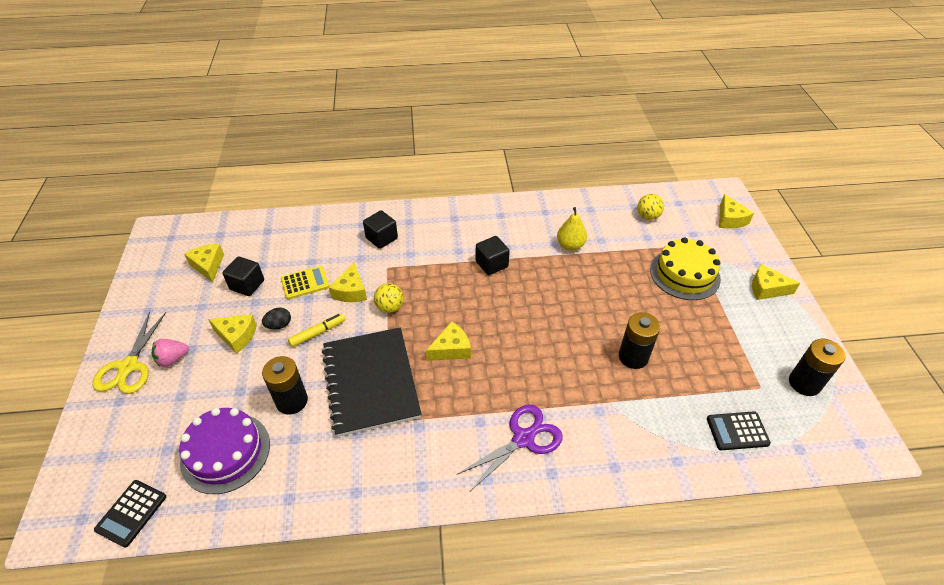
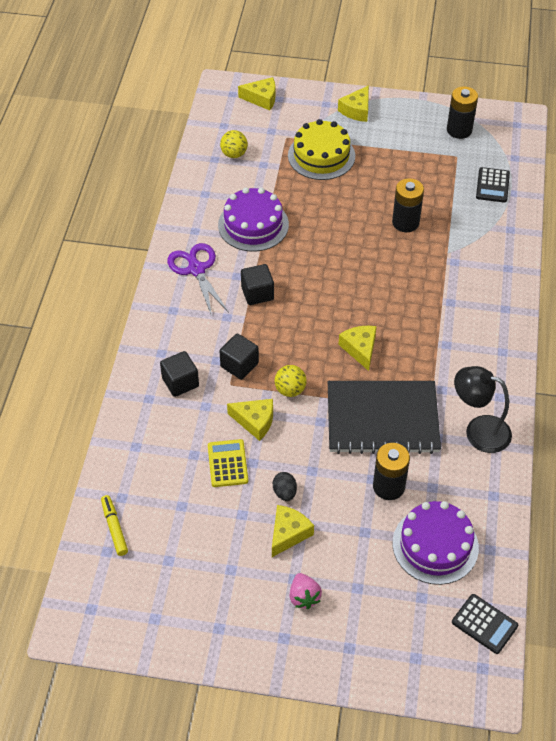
camera: 75 degrees left, 5 degrees up
(129, 366) = (302, 641): yellow scissors -> none
(208, 265) = (162, 563): yellow cheese -> none
(247, 285) = (211, 522): black cube -> black cube (239, 365)
(318, 333) = (306, 457): yellow marker -> yellow marker (114, 528)
(371, 471) = (478, 431): none -> black lamp
(523, 439) = (470, 319): purple scissors -> purple scissors (196, 269)
(570, 245) = (253, 225): yellow pear -> purple cake

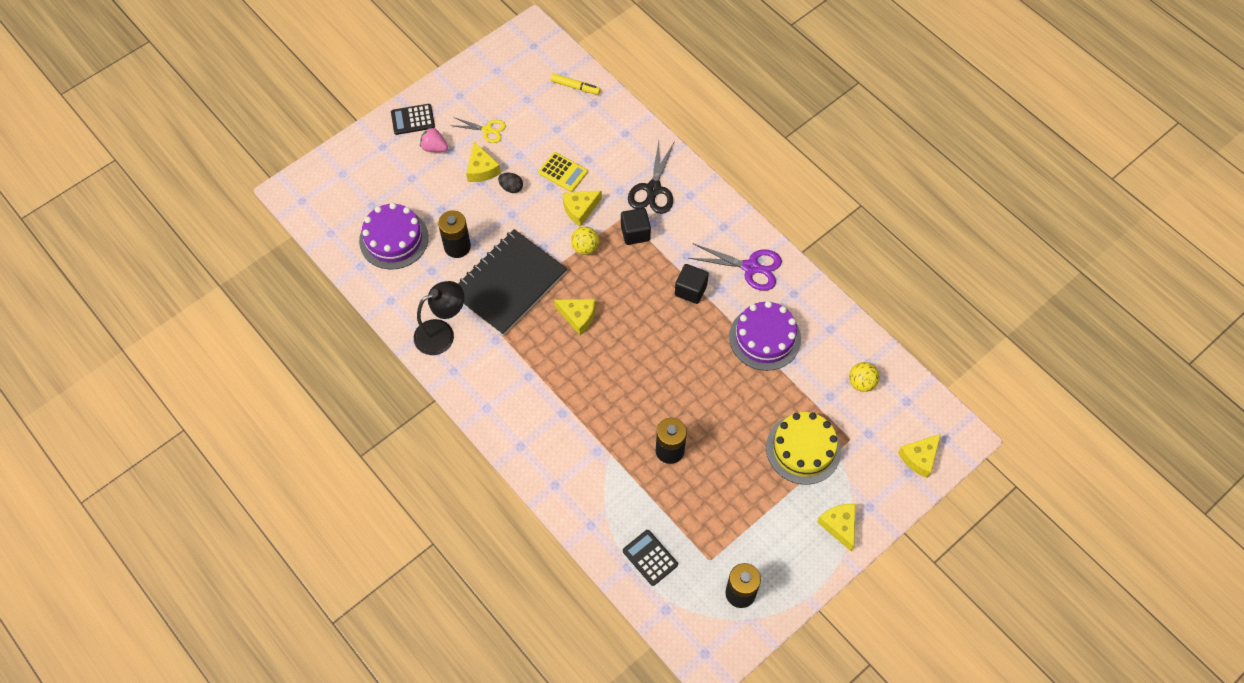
camera: 130 degrees right, 10 degrees up
(180, 382) = (653, 189): black cube -> black scissors
(238, 566) = (487, 130): none -> yellow scissors
(484, 624) = (322, 223): black calculator -> black calculator (413, 120)

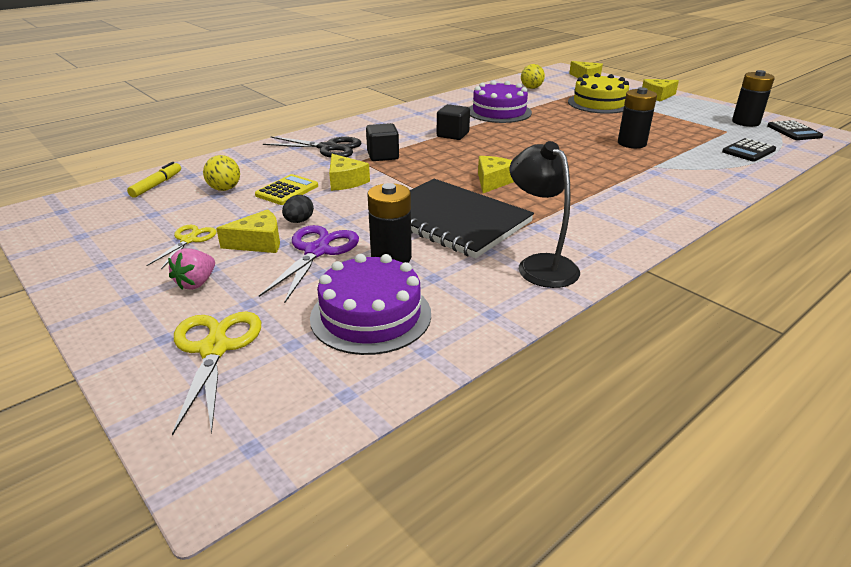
camera: 90 degrees left, 30 degrees down
(371, 171) = (214, 349): none -> yellow scissors
(413, 120) = (122, 307): black calculator -> black calculator (794, 131)
(585, 247) = (399, 178): yellow ball -> yellow ball (225, 189)
(750, 267) = (426, 115): purple scissors -> purple scissors (317, 251)

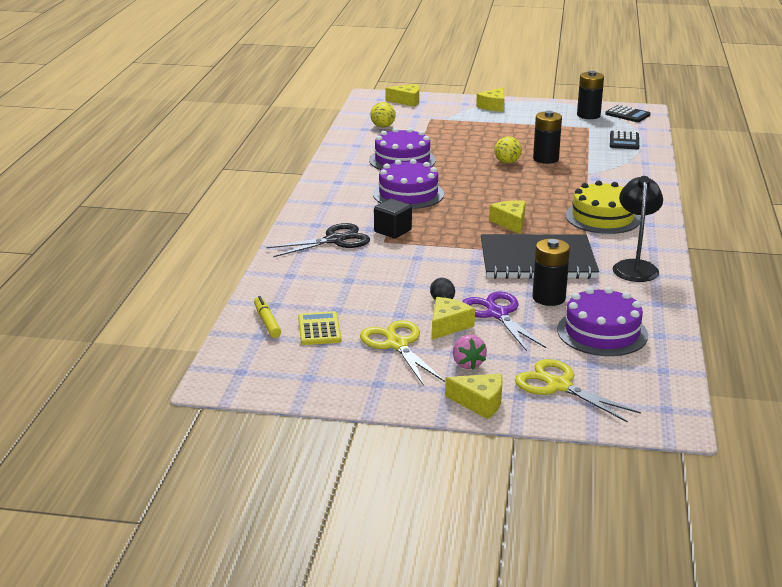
camera: 40 degrees left, 5 degrees down
(189, 240) = (397, 345): yellow scissors -> yellow scissors, size x1.59
(225, 189) = (332, 303): yellow ball -> yellow ball (507, 162)
(287, 191) = (383, 285): yellow calculator -> yellow calculator (319, 329)
(345, 181) = (409, 261): yellow cheese -> yellow cheese (479, 402)
(452, 135) = (408, 194): black cube -> purple cake
(540, 265) = (635, 267): black lamp -> black lamp turned 75 degrees clockwise
(599, 103) = (463, 127): yellow cake -> yellow cake (602, 217)

